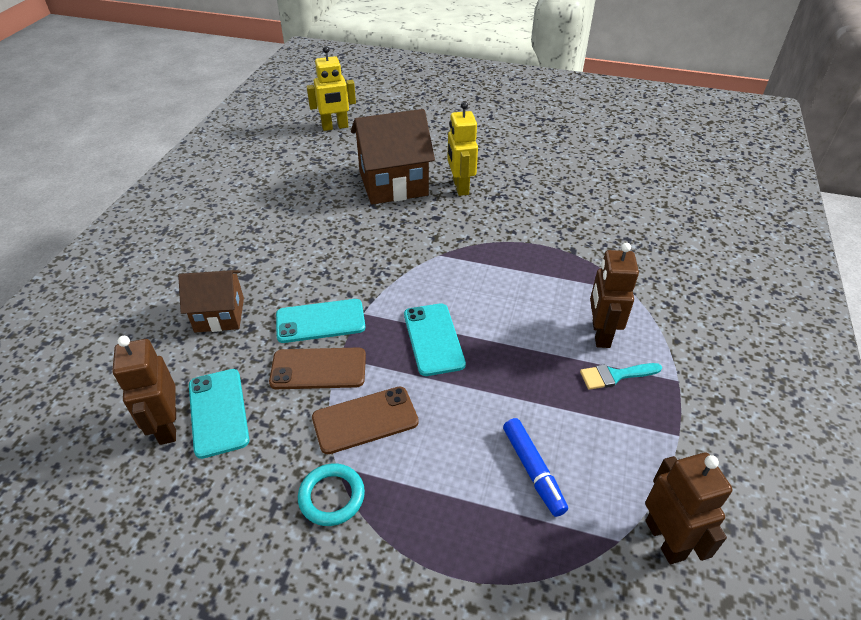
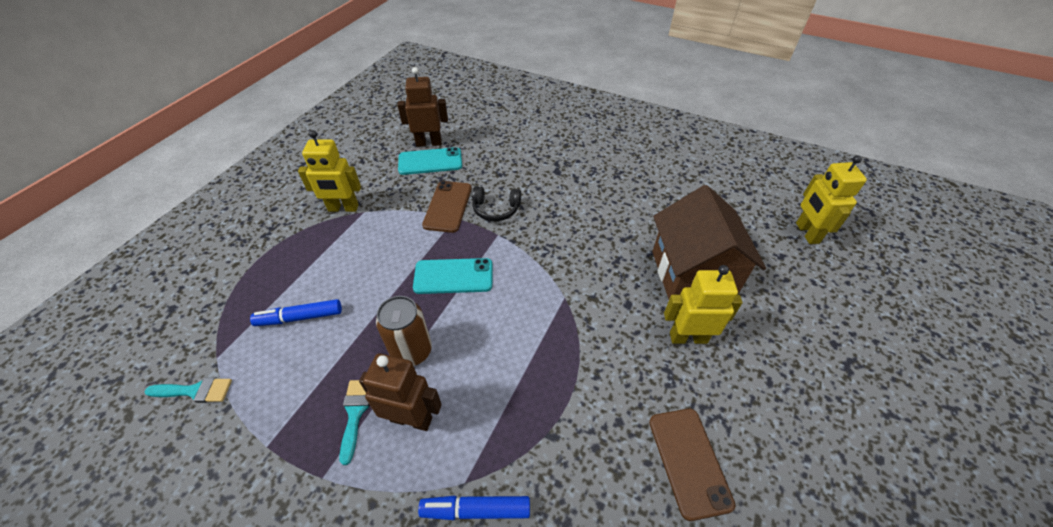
camera: 100 degrees right, 5 degrees up
(219, 315) = (518, 159): brown house -> none
(320, 321) = (496, 209): turquoise phone -> black headphones
(331, 496) = (343, 208): turquoise ring -> yellow robot
(365, 420) = (392, 227): brown phone -> brown phone (689, 461)
(536, 351) = (411, 351): none -> brown can
(645, 282) = (476, 510): none -> blue marker
(665, 539) = (195, 391): brown robot -> turquoise brush

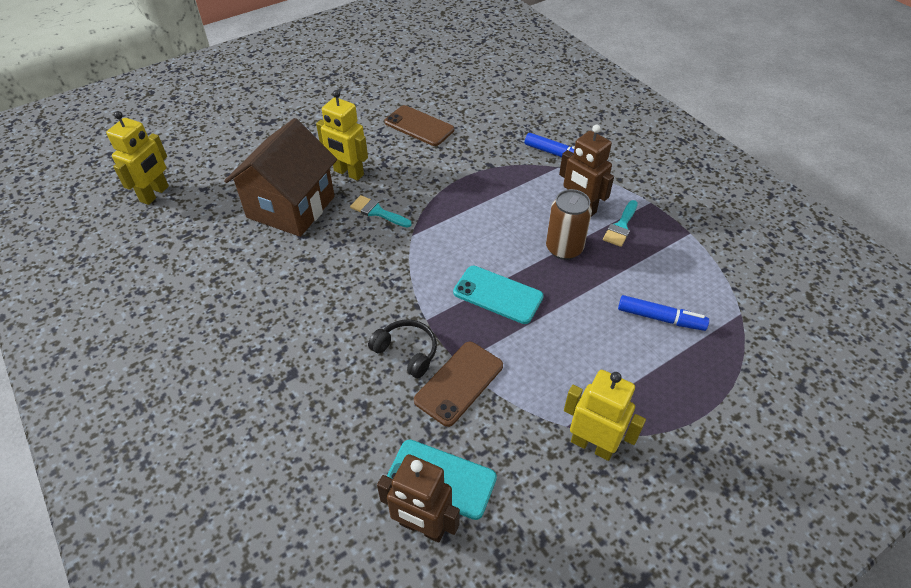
camera: 150 degrees left, 0 degrees up
(195, 391) = (755, 292): turquoise brush -> turquoise brush (377, 212)
(689, 461) = (419, 126): brown phone -> brown phone turned 75 degrees counterclockwise

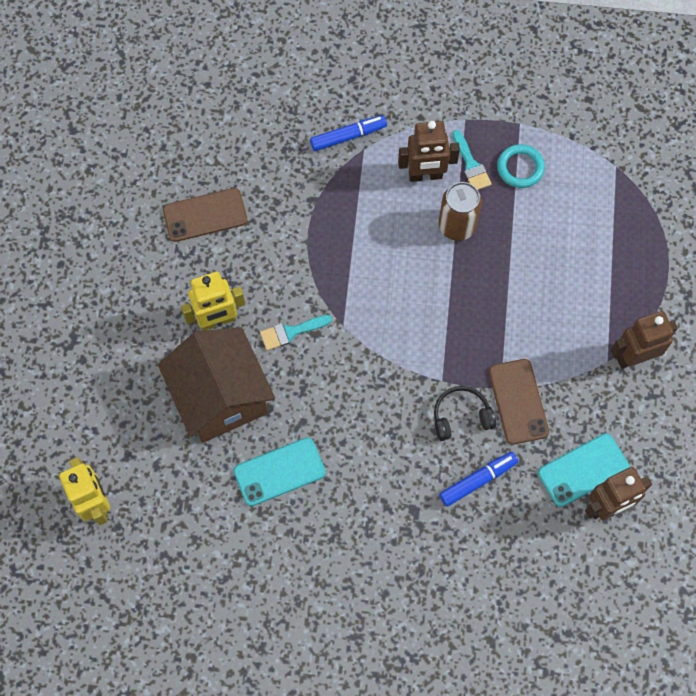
camera: 50 degrees left, 20 degrees up
(498, 295) = (461, 311): turquoise phone -> turquoise phone (279, 472)
(592, 445) = (634, 357): yellow robot -> brown robot
(657, 255) = (520, 168): none -> turquoise ring
(660, 318) = (576, 222): blue marker -> blue marker (478, 480)

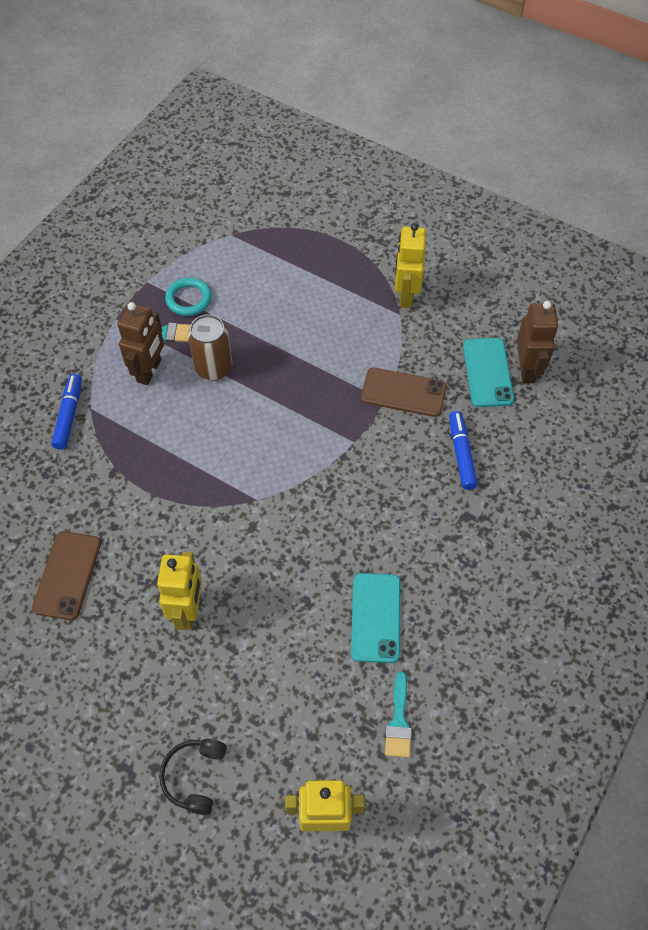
camera: 65 degrees left, 10 degrees down
(221, 397) = (272, 640): brown house -> none
(291, 332) = (238, 547): turquoise brush -> turquoise brush (399, 721)
(461, 416) = (396, 441): black headphones -> black headphones (195, 776)
(634, 357) = (406, 295): brown robot -> yellow robot

